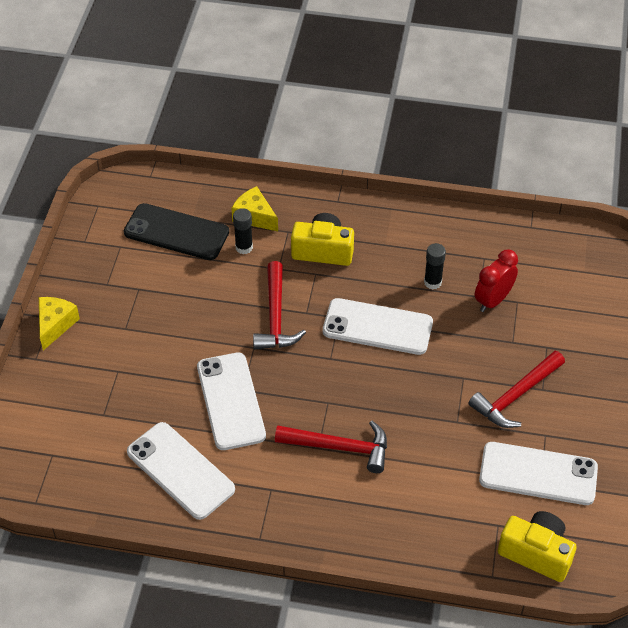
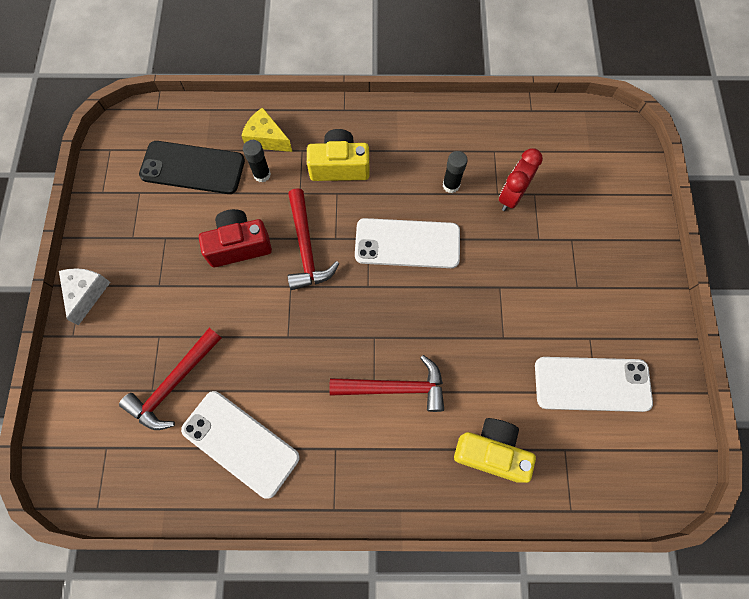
camera: 10 degrees left, 20 degrees up
(55, 325) = (87, 293): yellow cheese -> white cheese
(209, 305) = (239, 245): none -> red camera
(231, 401) = (278, 352): white phone -> none
(515, 396) = (553, 299): red hammer -> red hammer (174, 384)
(536, 553) = (608, 476): yellow camera -> yellow camera (491, 451)

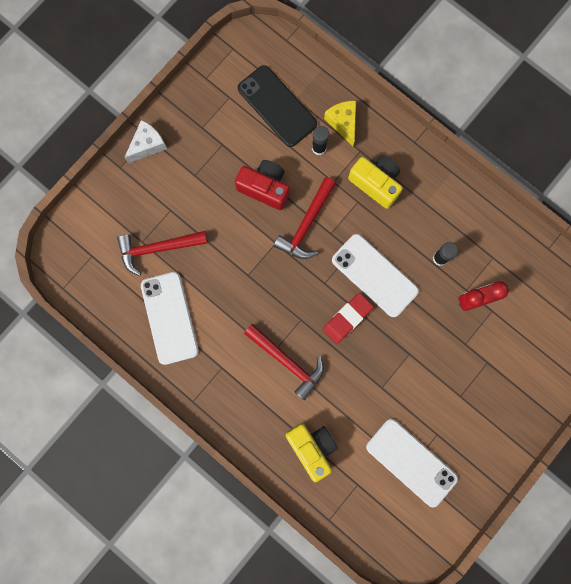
camera: 40 degrees right, 10 degrees up
(416, 301) = (347, 318): none -> red eraser

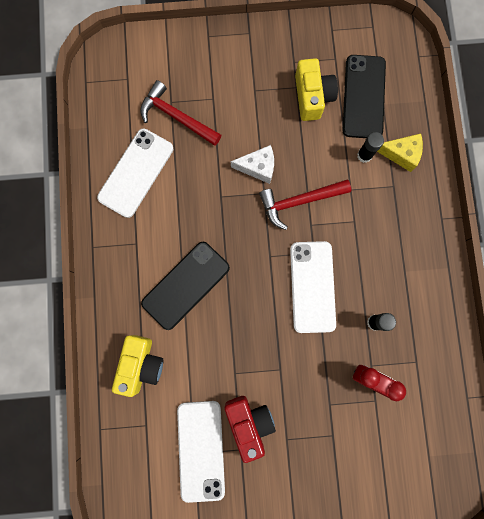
camera: 45 degrees right, 0 degrees up
(147, 145) = (243, 38): white cheese -> white cheese (258, 167)
(265, 188) = (295, 146): red camera -> red camera (249, 423)
(287, 361) = (186, 285): red hammer -> black phone
(343, 123) = (401, 154): yellow cheese -> yellow cheese turned 75 degrees clockwise
(347, 318) = (260, 298): red eraser -> none
(376, 183) = (381, 221): yellow camera -> yellow camera (312, 96)

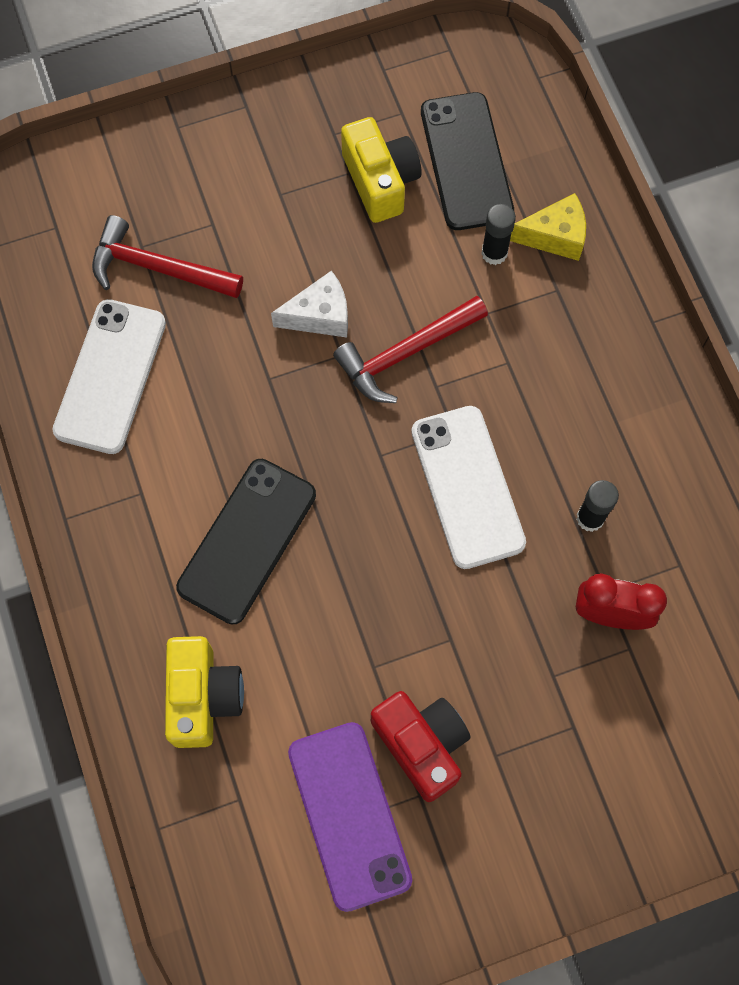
camera: 15 degrees left, 10 degrees down
(201, 450) = (349, 815): white phone -> purple phone

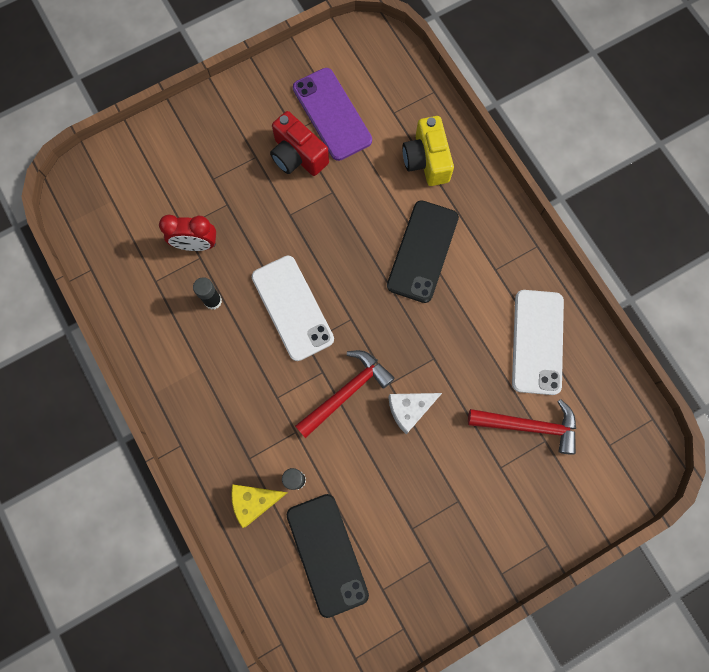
camera: 170 degrees right, 5 degrees up
(380, 181) = (388, 525): yellow camera -> none

